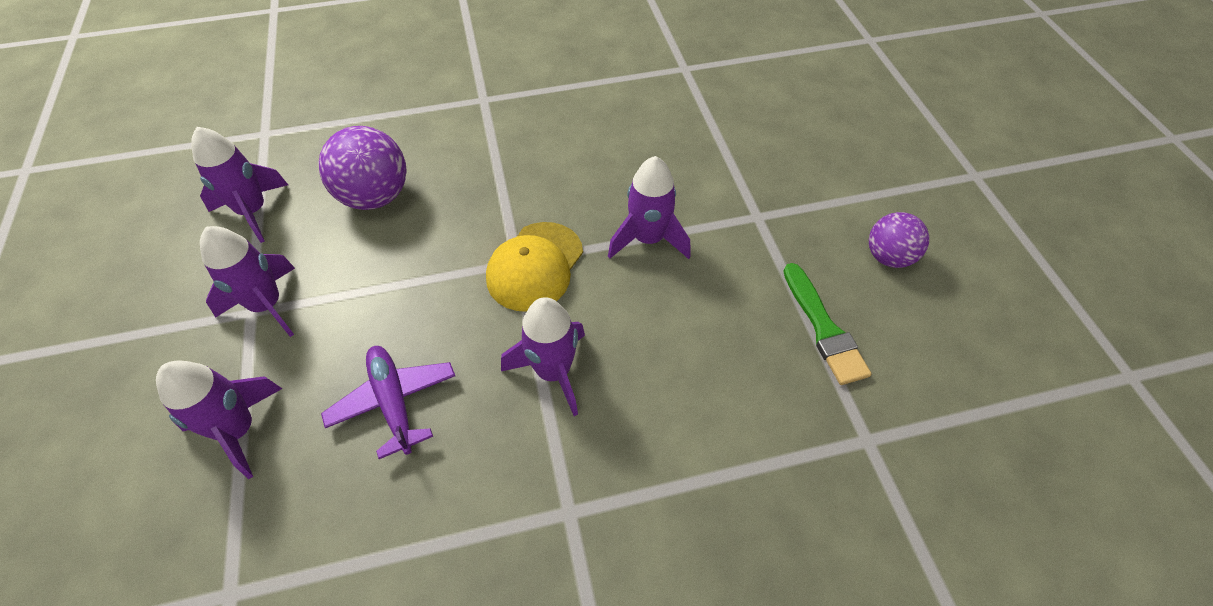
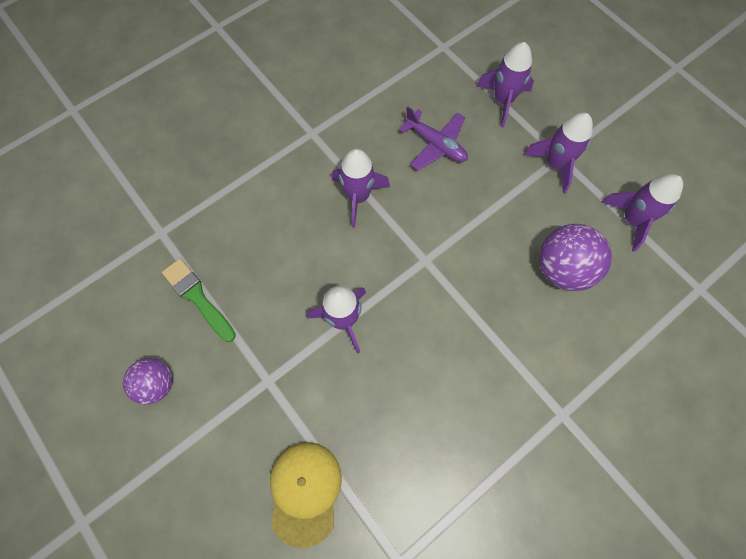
camera: 155 degrees right, 15 degrees up
(535, 266) = (411, 262): yellow cap -> yellow cap (305, 492)

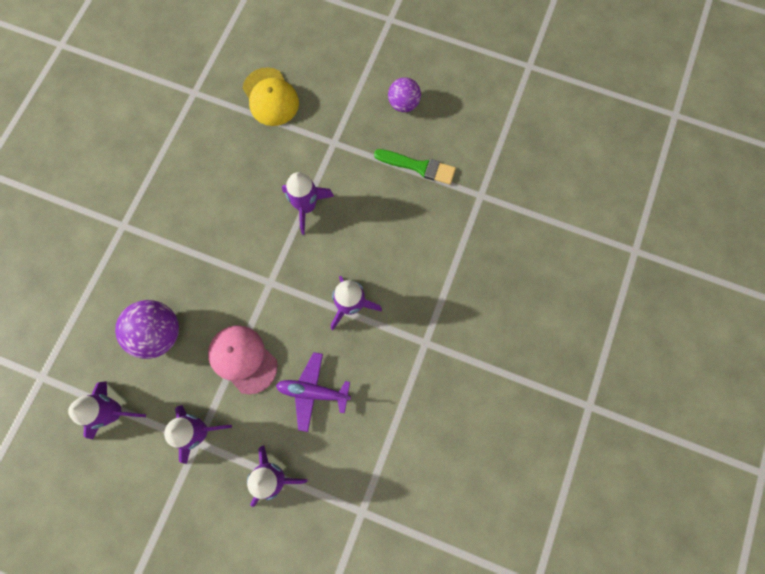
camera: 150 degrees right, 5 degrees up
(487, 203) = (243, 359): none -> pink cap

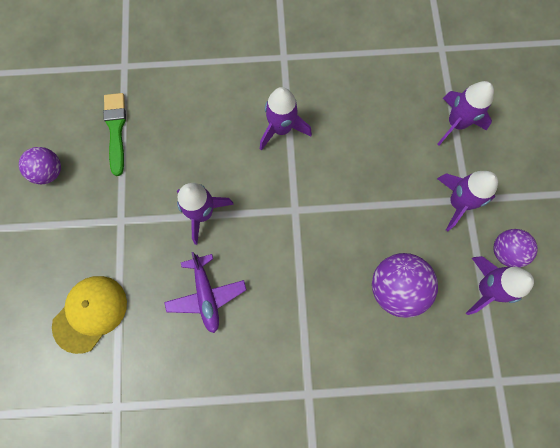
camera: 115 degrees left, 0 degrees up
(133, 449) = (505, 251): none -> purple ball
(243, 359) = (377, 198): pink cap -> none
(313, 392) = (372, 125): purple plane -> purple plane (206, 295)

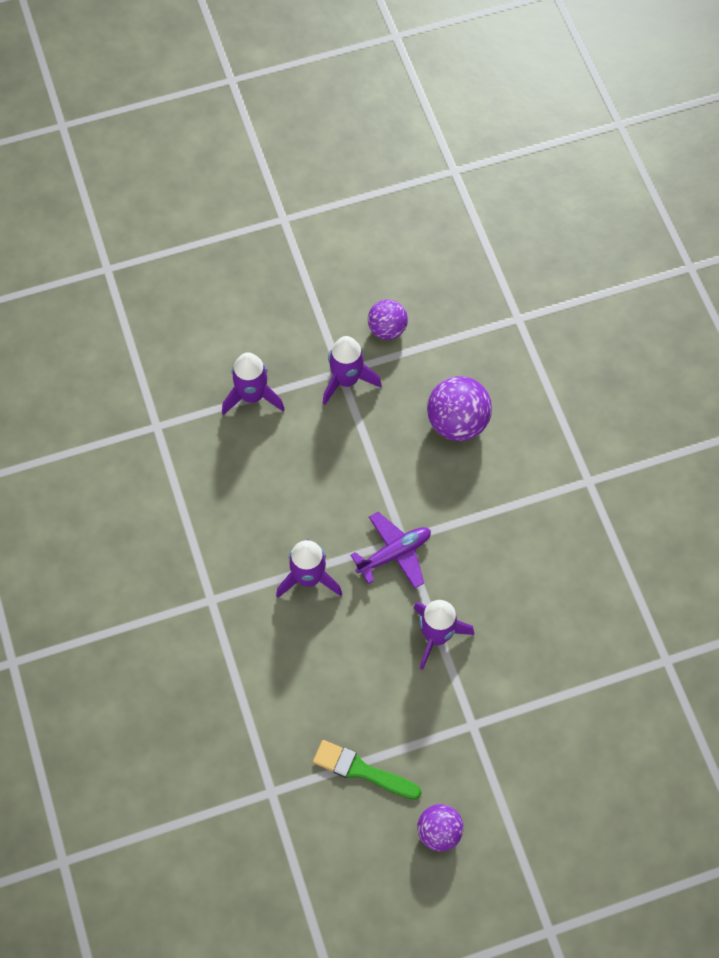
camera: 105 degrees left, 10 degrees down
(90, 313) = (585, 721): yellow cap -> none
(116, 130) = (362, 770): green brush -> green brush turned 45 degrees clockwise
(206, 295) = (525, 605): purple plane -> purple plane (394, 554)
(486, 288) = (431, 341): purple rocket -> none

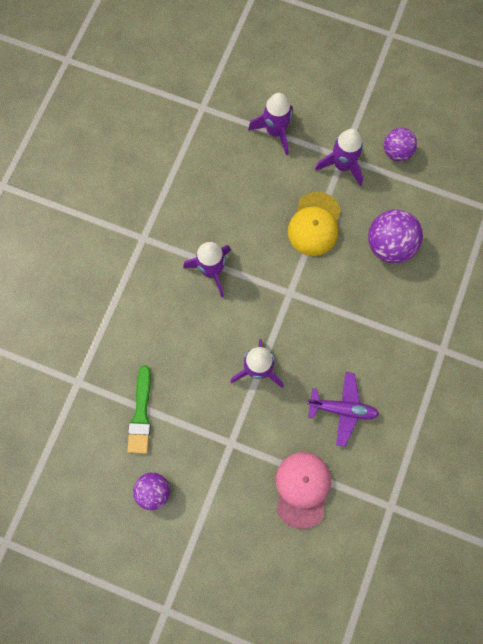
camera: 40 degrees right, 10 degrees up
(362, 770) = (141, 414): green brush -> green brush turned 150 degrees counterclockwise
(369, 456) = (314, 224): none -> yellow cap
(394, 554) = (276, 297): purple plane -> purple plane (342, 409)
(575, 712) = (302, 489): none -> pink cap

